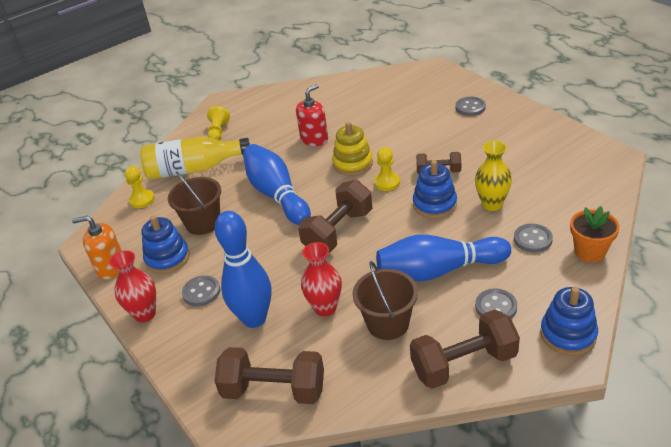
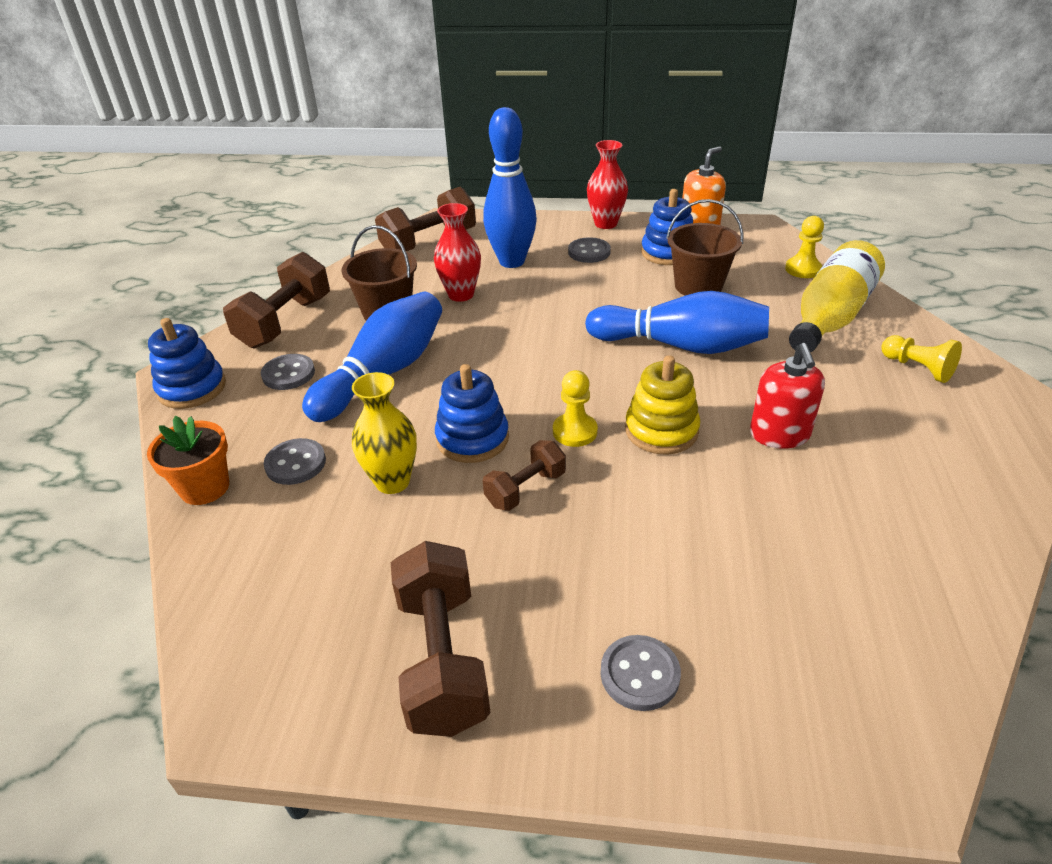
camera: 130 degrees right, 0 degrees up
(338, 231) = (546, 350): brown dumbbell -> brown dumbbell (442, 659)

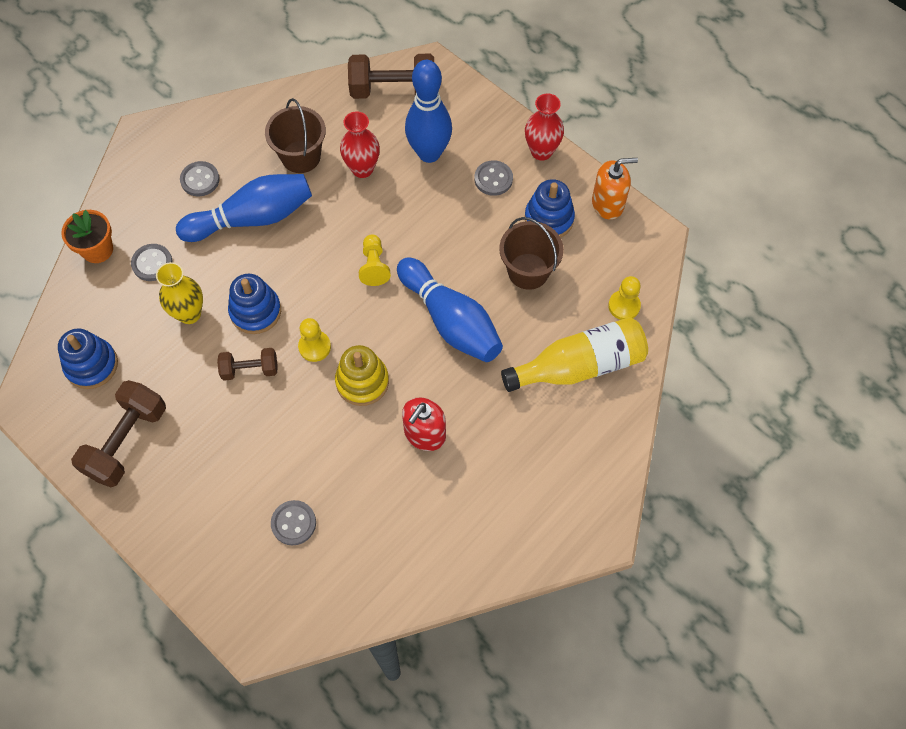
camera: 35 degrees right, 25 degrees up
(192, 388) = (140, 156): blue stacking toy -> blue stacking toy (91, 365)
(285, 322) = (233, 123): brown dumbbell -> none
(639, 674) = (200, 514): grey button -> grey button (293, 523)
(917, 368) = (574, 449): yellow pawn -> yellow pawn (374, 266)

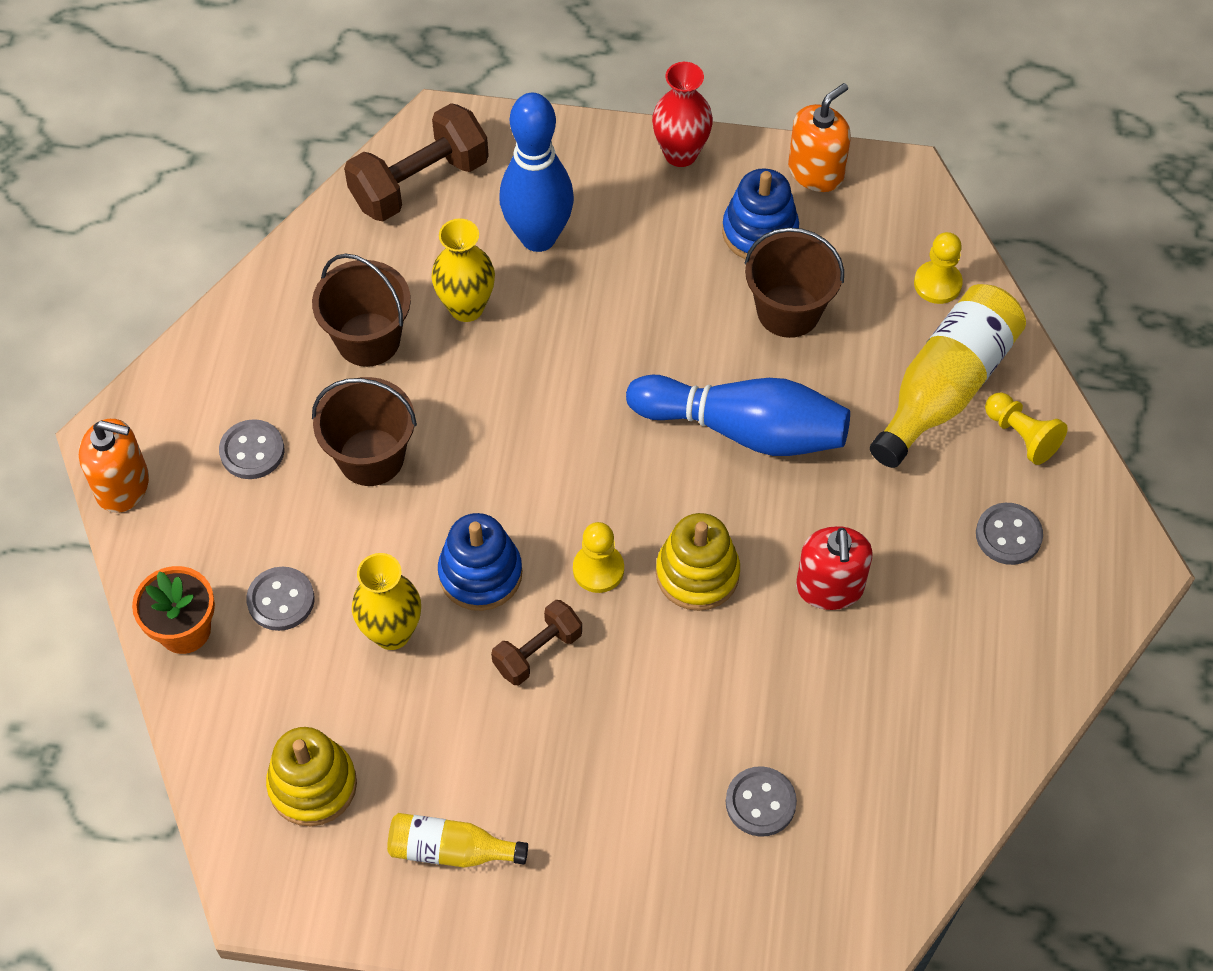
camera: 35 degrees left, 5 degrees down
(91, 365) = (312, 785): blue stacking toy -> yellow stacking toy
(127, 442) = (451, 850): brown dumbbell -> yellow bottle
(128, 160) = (123, 485): none -> orange soap dispenser
(253, 218) = (371, 457): blue bowling pin -> brown bucket
(362, 169) = (466, 307): red vase -> yellow vase
(374, 266) = (588, 421): yellow pawn -> yellow pawn (1021, 435)
(493, 179) = (649, 222): grey button -> grey button (1008, 535)

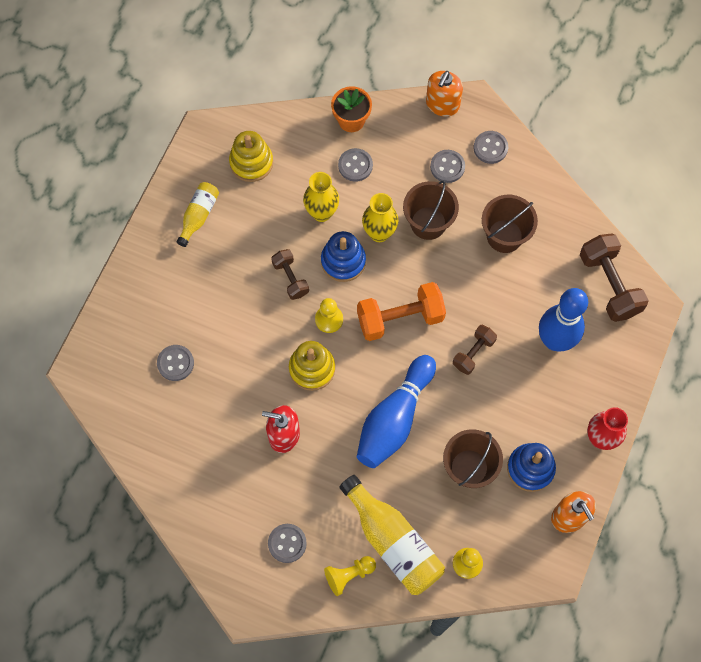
camera: 105 degrees right, 10 degrees up
(200, 393) = (490, 148): none -> grey button
(466, 307) = (514, 291): yellow vase -> yellow vase (379, 233)
(563, 461) = (400, 318): none -> orange dumbbell
(594, 342) = (473, 353): none -> brown dumbbell

